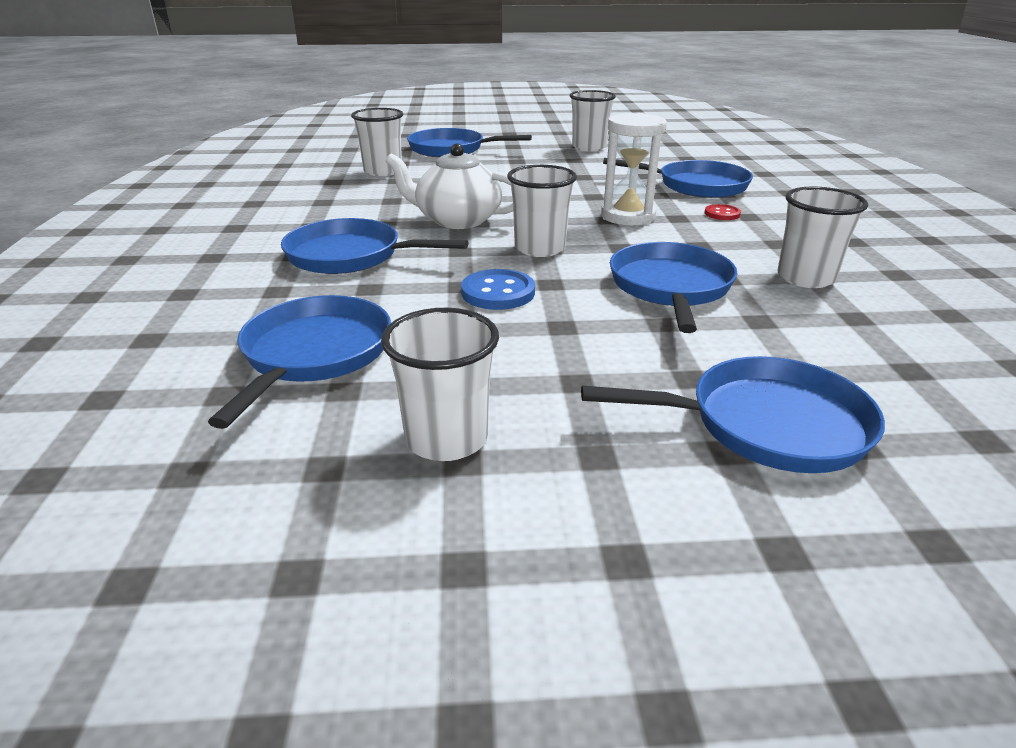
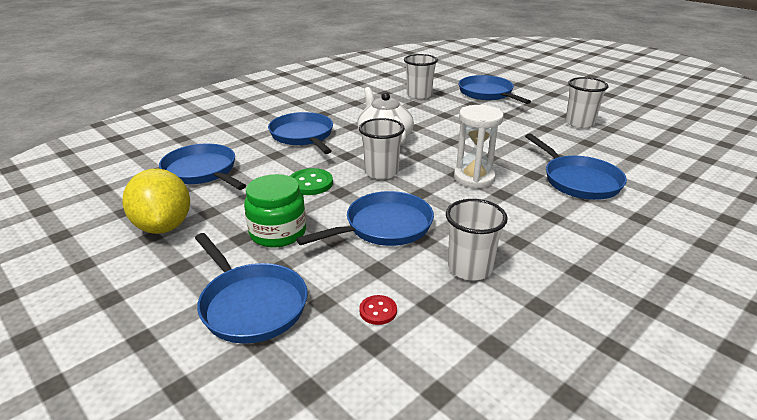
camera: 50 degrees right, 0 degrees up
(314, 354) = (202, 171): blue pan -> blue pan turned 105 degrees counterclockwise
(446, 439) = (163, 226): white cup -> yellow lemon
(498, 292) = (310, 183): blue button -> green button
(599, 352) = (278, 232): none -> green jar
(722, 214) = (538, 206): red button -> red button (378, 311)

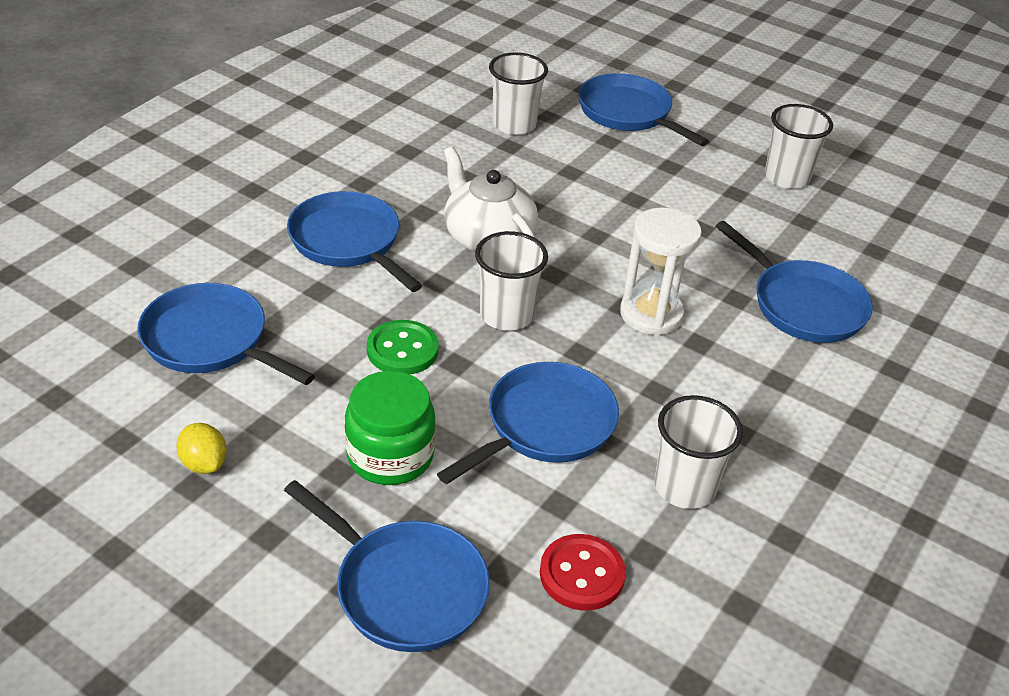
camera: 15 degrees left, 10 degrees up
(163, 226) = (204, 463): yellow lemon -> yellow lemon, size x0.48
(378, 311) = (582, 574): red button -> red button, size x1.65

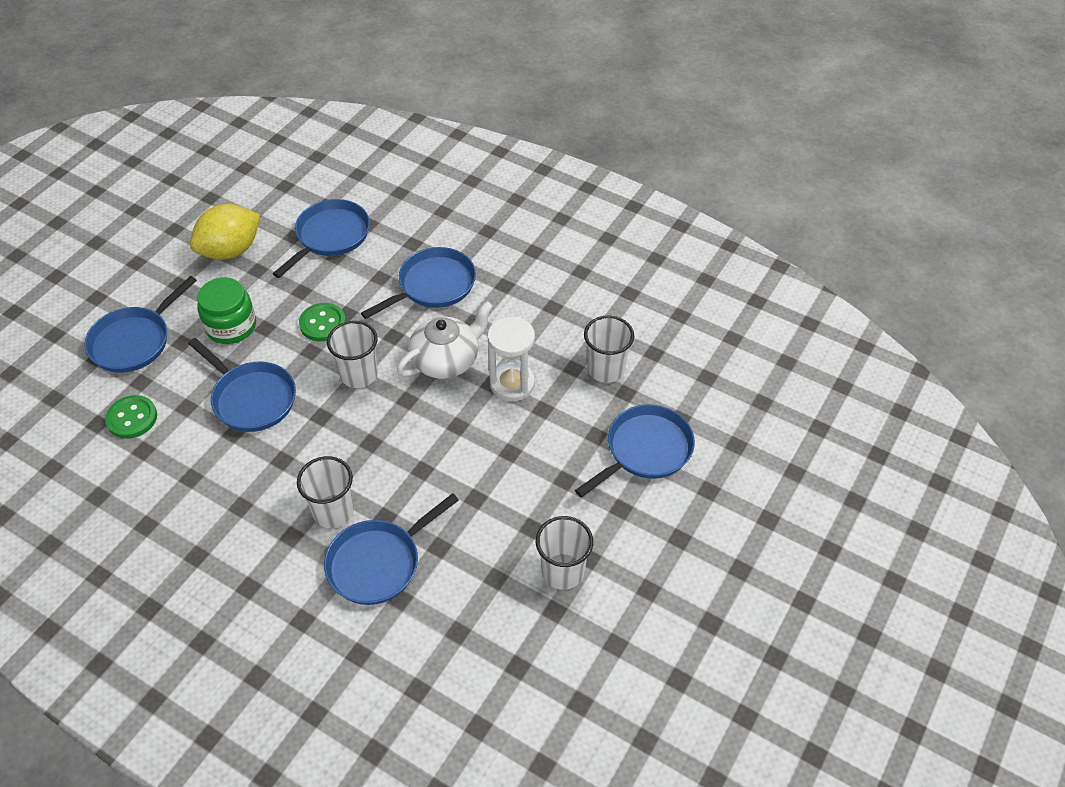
camera: 90 degrees right, 10 degrees up
(204, 463) = (230, 250): yellow lemon -> yellow lemon, size x2.07
(582, 574) = (132, 418): red button -> green button
(651, 314) = (363, 459): white hourglass -> white hourglass (512, 384)
(684, 487) = (193, 472): white cup -> white cup (333, 511)

